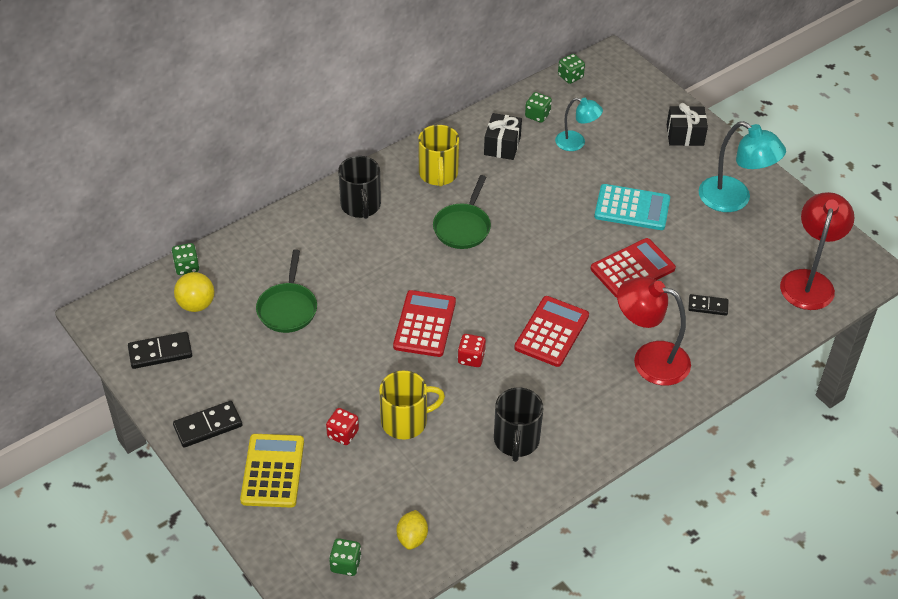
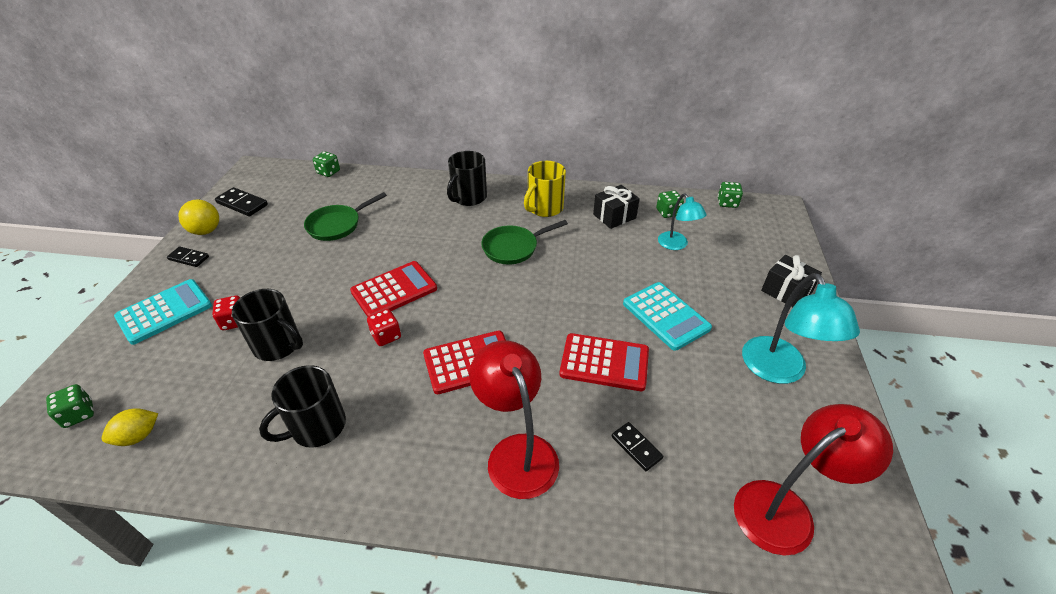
camera: 45 degrees right, 5 degrees down
(196, 305) = (299, 192): yellow ball -> yellow ball (206, 231)
(208, 426) = (189, 258): black domino -> black domino, size x0.66
(273, 471) = (164, 311): yellow calculator -> turquoise calculator
(406, 421) = (278, 345): yellow mug -> black mug

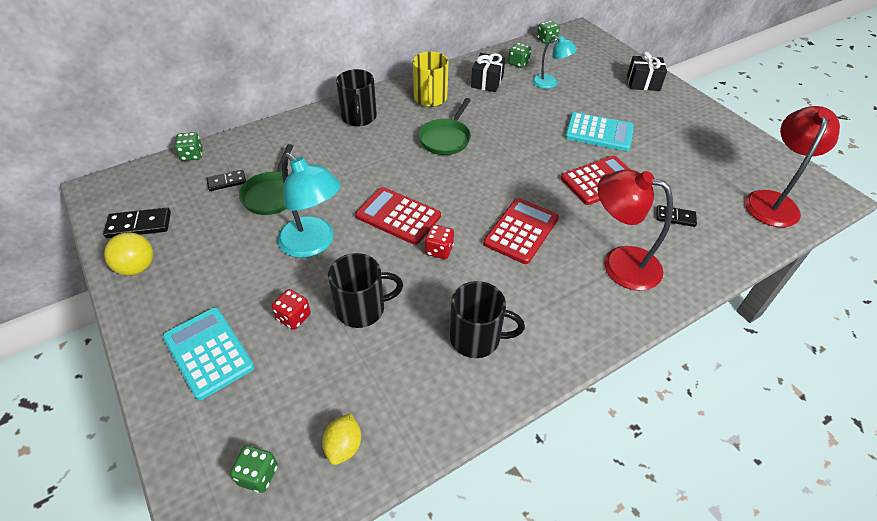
camera: 40 degrees left, 5 degrees up
(164, 311) = (208, 352): turquoise calculator -> turquoise calculator turned 45 degrees counterclockwise
(189, 258) = (158, 299): black domino -> black domino (227, 182)
(317, 427) = (477, 338): black mug -> black mug turned 90 degrees counterclockwise
(394, 290) = (398, 216): red calculator -> red calculator turned 75 degrees counterclockwise
(779, 371) = (691, 131): turquoise lamp -> turquoise lamp (313, 244)

